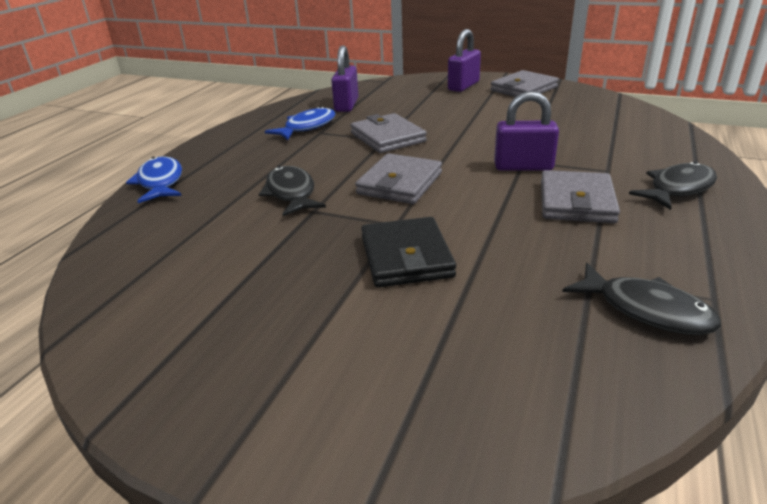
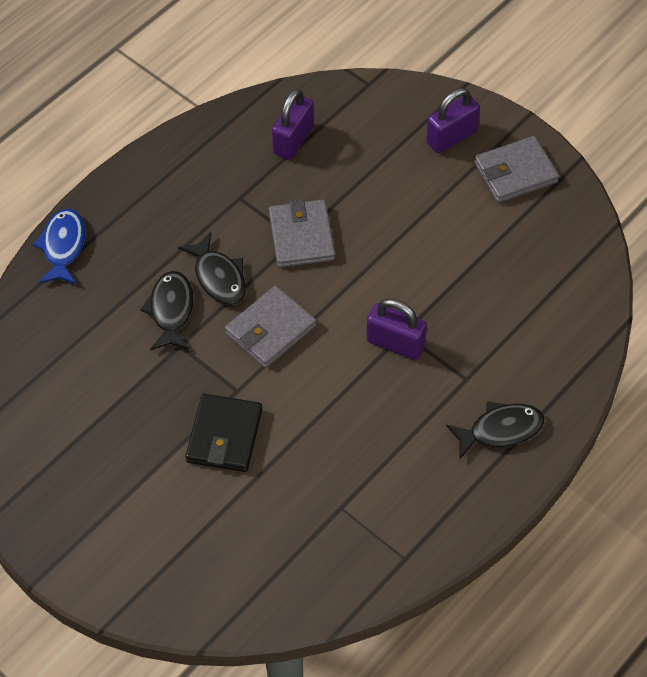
camera: 20 degrees right, 25 degrees up
(307, 127) = (231, 181): blue fish -> none
(576, 202) = (400, 415): grey wallet -> none
(646, 310) = (351, 551): black fish -> black fish (218, 277)

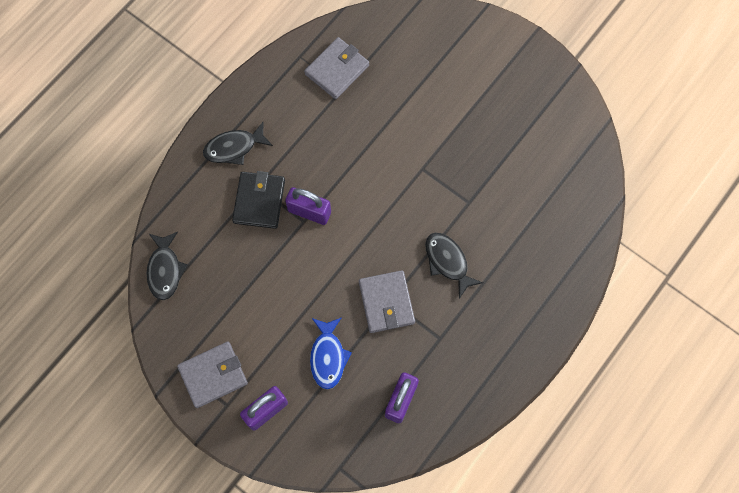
camera: 175 degrees right, 15 degrees up
(63, 246) = (574, 283): blue fish -> blue fish (328, 357)
(171, 310) = (480, 231): black fish -> black fish (165, 270)
(224, 436) = (427, 133): black wallet -> black wallet (259, 201)
(270, 329) = (403, 218): grey wallet -> grey wallet (337, 70)

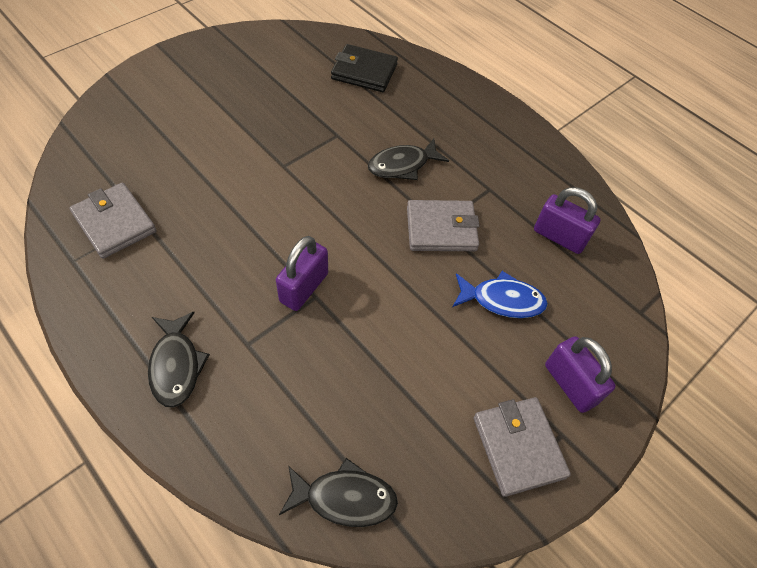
camera: 85 degrees left, 15 degrees down
(259, 201) = (271, 345): black wallet -> black wallet (364, 72)

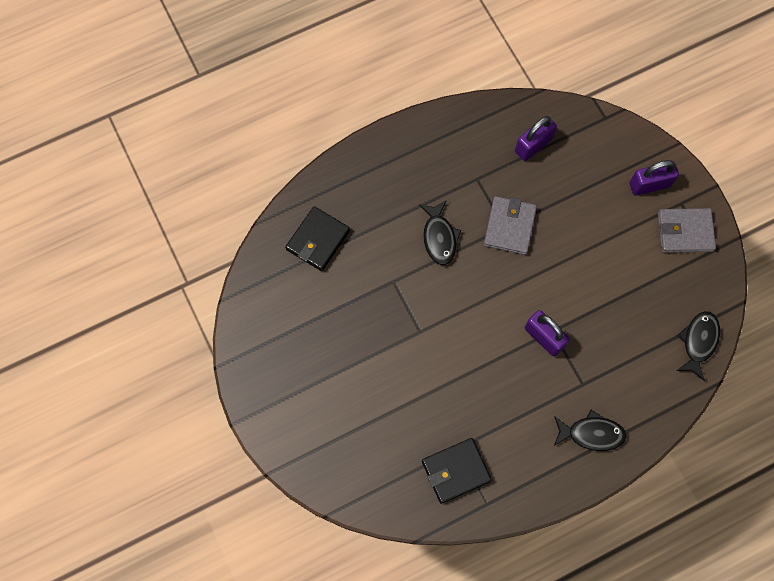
camera: 70 degrees left, 15 degrees up
(115, 223) = (456, 471): grey wallet -> black wallet
(502, 300) = (579, 204): blue fish -> none

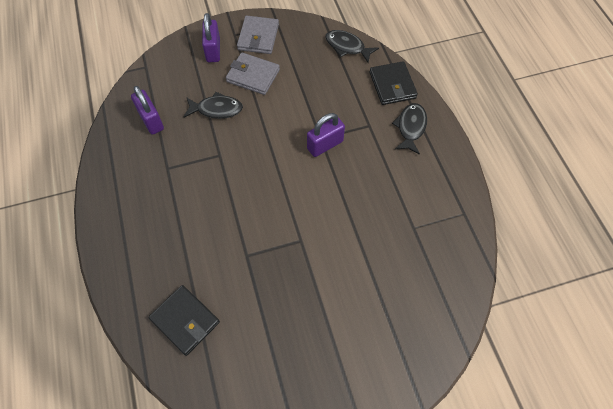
camera: 80 degrees left, 10 degrees down
(439, 237) = (214, 209): black fish -> black fish (216, 109)
(456, 471) = (433, 233): black wallet -> black wallet (392, 85)
(509, 227) = (220, 151): grey wallet -> grey wallet (253, 76)

